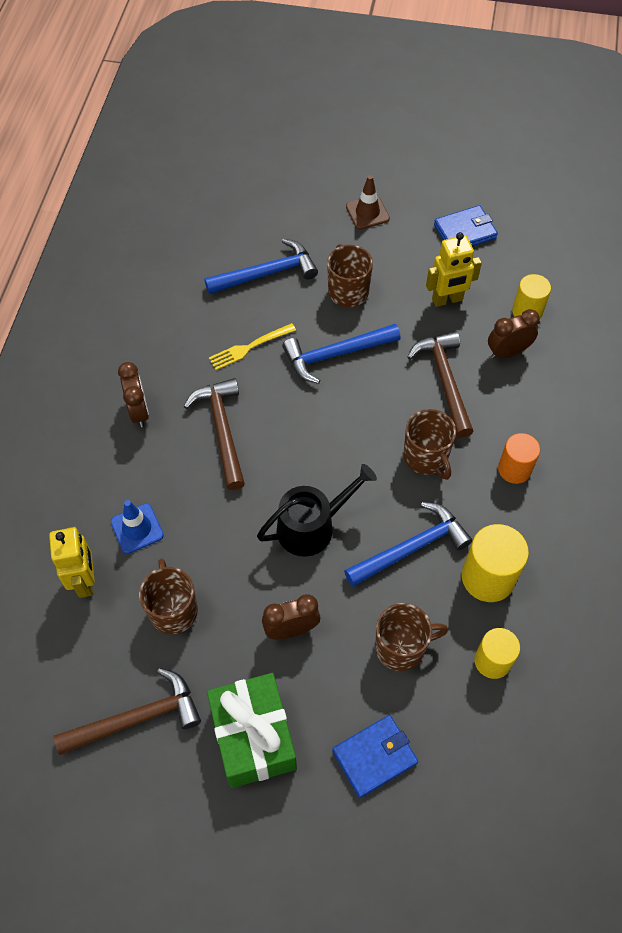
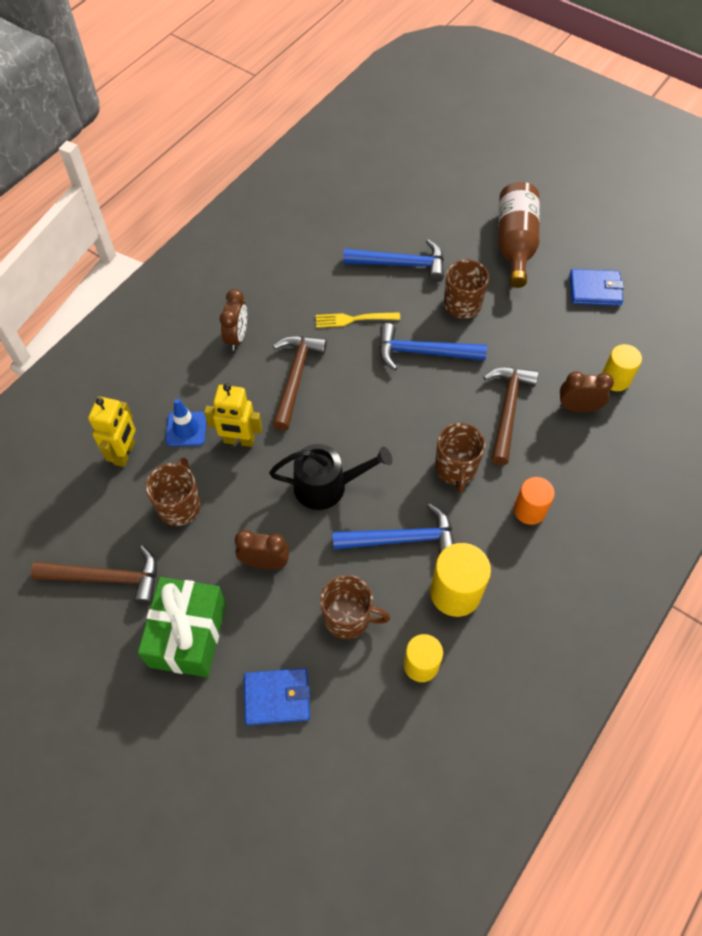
camera: 25 degrees right, 0 degrees up
(367, 212) = (515, 244): brown traffic cone -> brown bottle
(447, 300) = (547, 342): yellow robot -> yellow robot (239, 440)

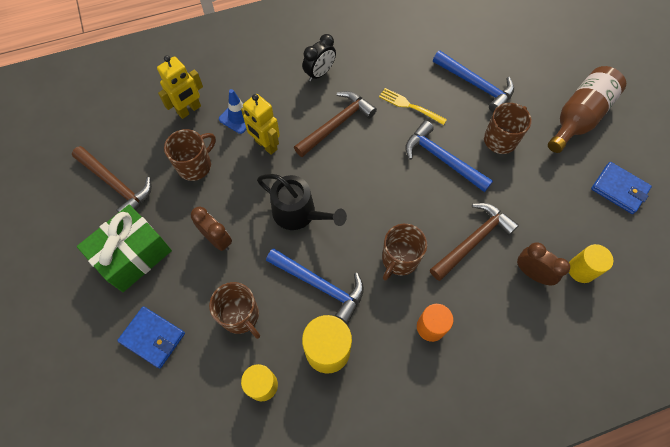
camera: 35 degrees right, 5 degrees up
(237, 337) = (319, 73): brown clock -> black clock

